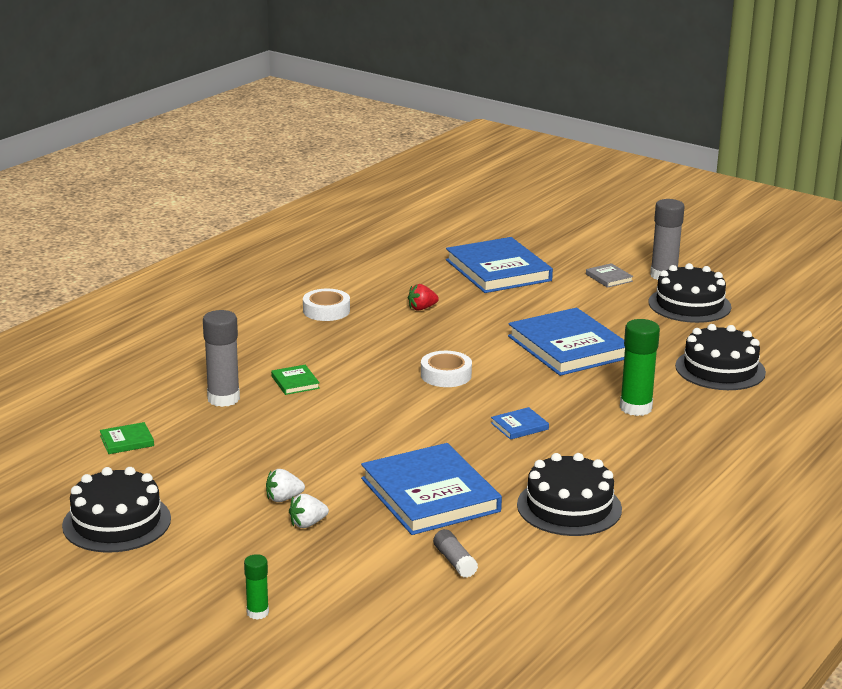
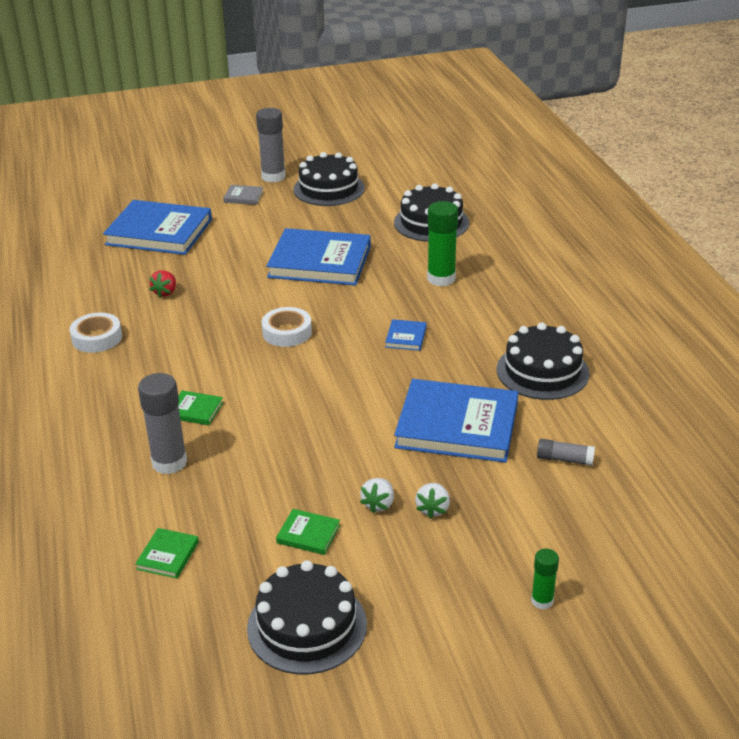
camera: 50 degrees left, 10 degrees up
(213, 484) = (308, 534): none -> green book

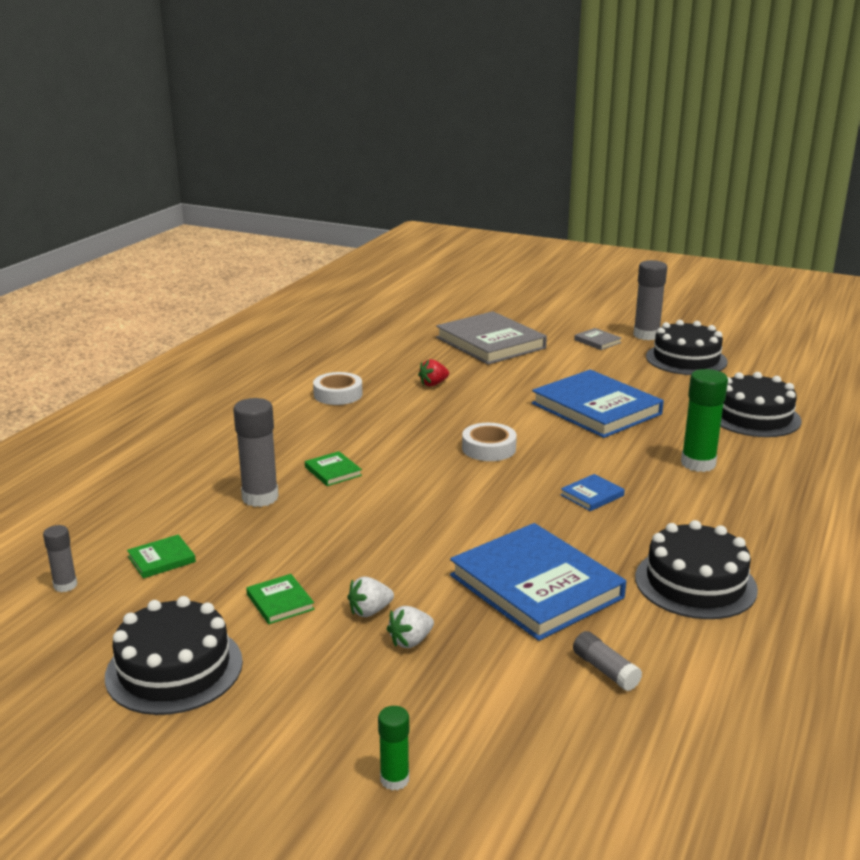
camera: 40 degrees right, 10 degrees down
(121, 621) = (65, 585): none -> grey glue stick
(159, 232) = (490, 343): blue book -> grey book

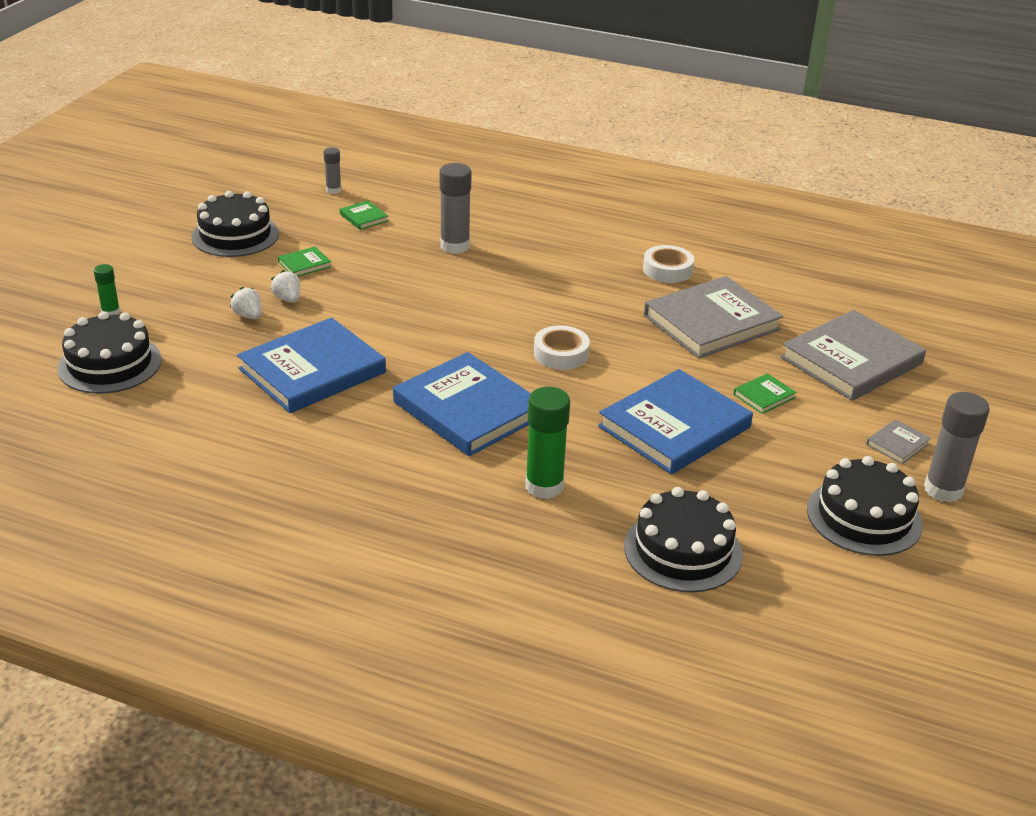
camera: 85 degrees right, 10 degrees up
(333, 471) = (503, 275): green book -> green book (764, 396)
(433, 384) = (711, 322): red strawberry -> grey book
(592, 495) = (467, 409): blue book -> blue book, size x2.39
(605, 670) = (196, 396): grey glue stick -> none
(695, 583) = (308, 454): black cake -> black cake (110, 364)

